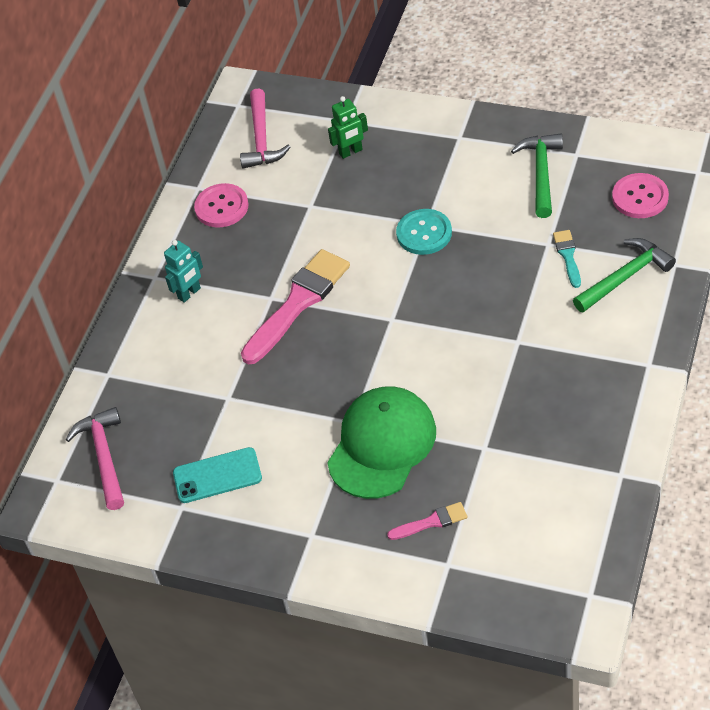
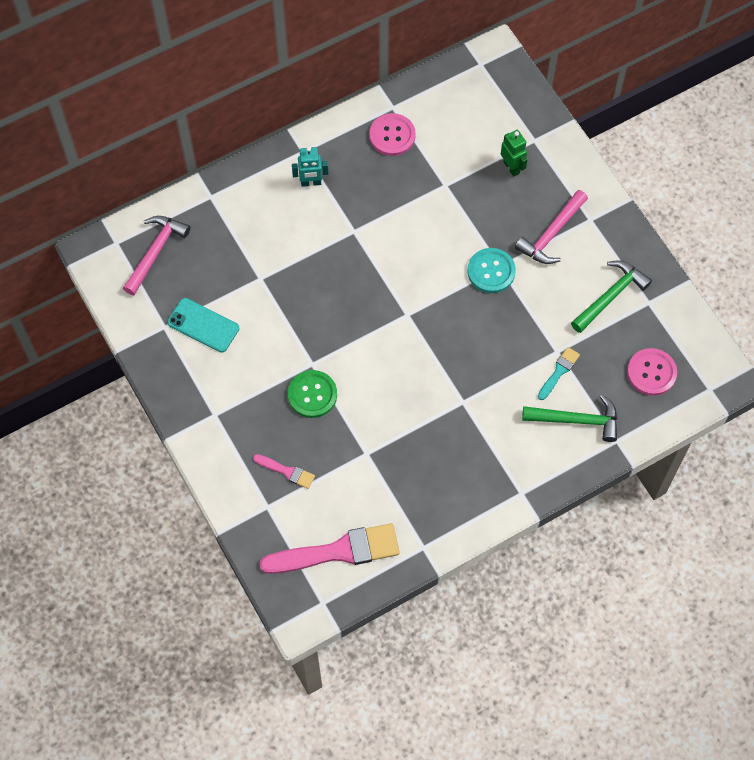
camera: 35 degrees right, 15 degrees up
(261, 139) = (468, 105): pink hammer -> pink hammer (551, 234)
(298, 303) = (365, 250): pink brush -> pink brush (338, 551)
(351, 152) = (511, 167): green robot -> green robot turned 135 degrees counterclockwise
(382, 445) = (312, 394): green cap -> green button

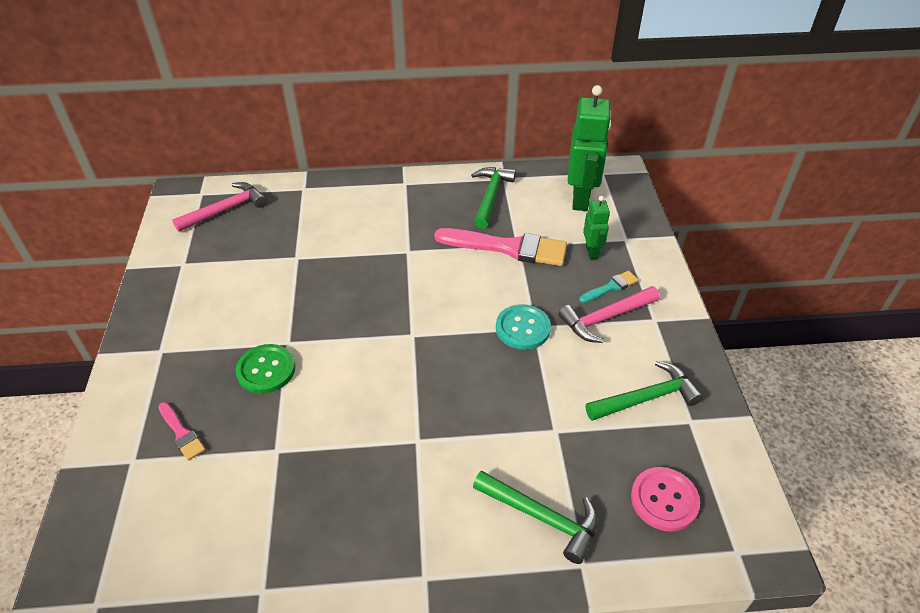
camera: 25 degrees right, 20 degrees down
(203, 325) = (216, 275): turquoise phone -> none
(311, 182) = (395, 205): turquoise robot -> none
(338, 551) = (163, 547): pink brush -> pink brush (508, 248)
(392, 135) = (491, 196): pink button -> green hammer
(475, 106) = (581, 199): none -> green robot
(559, 372) = (547, 453): turquoise brush -> turquoise brush (610, 287)

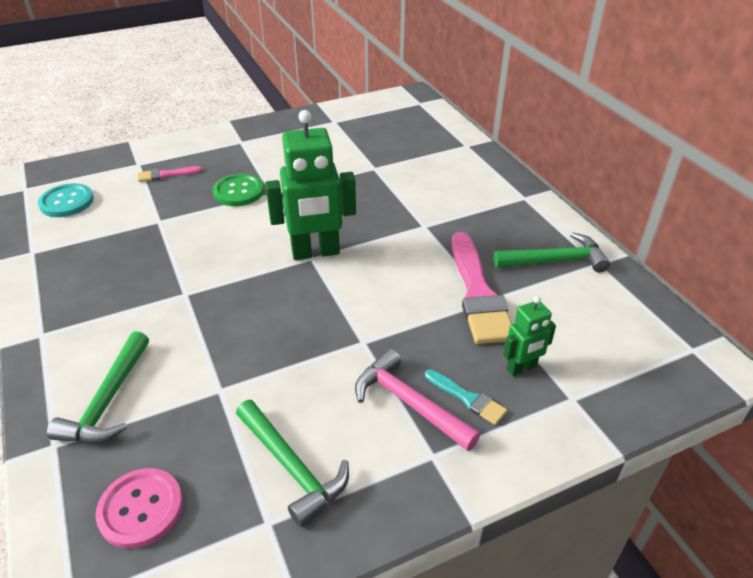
camera: 70 degrees right, 5 degrees down
(181, 433) = (166, 175): pink brush -> pink brush turned 45 degrees clockwise
(226, 209) = (409, 119): pink hammer -> none
(522, 328) = (357, 332): turquoise button -> turquoise button (67, 202)
(581, 199) = (618, 338): green robot -> green robot (315, 252)

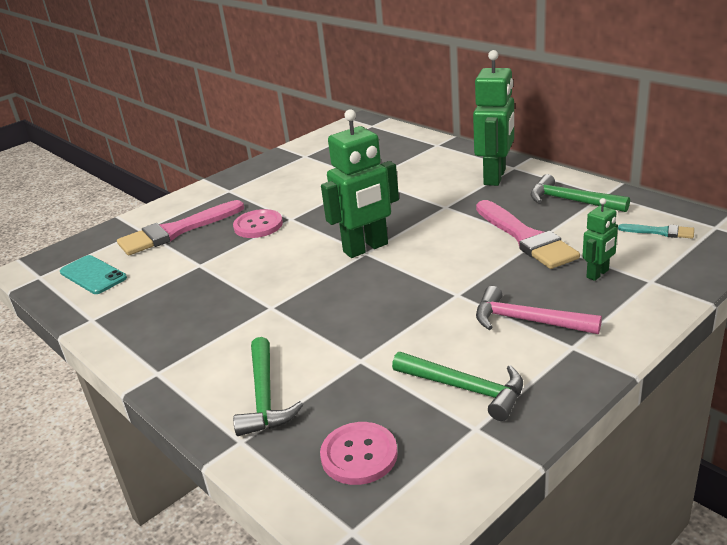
camera: 15 degrees left, 10 degrees down
(67, 202) = (93, 275): turquoise button -> turquoise phone
(166, 175) = (176, 231): pink brush -> pink brush, size x2.09
(238, 192) = (258, 225): green button -> pink button
(467, 398) = (571, 304): turquoise brush -> turquoise brush (660, 232)
(497, 204) = (495, 177): none -> green robot
(555, 260) = (571, 201): green hammer -> green hammer turned 120 degrees counterclockwise

